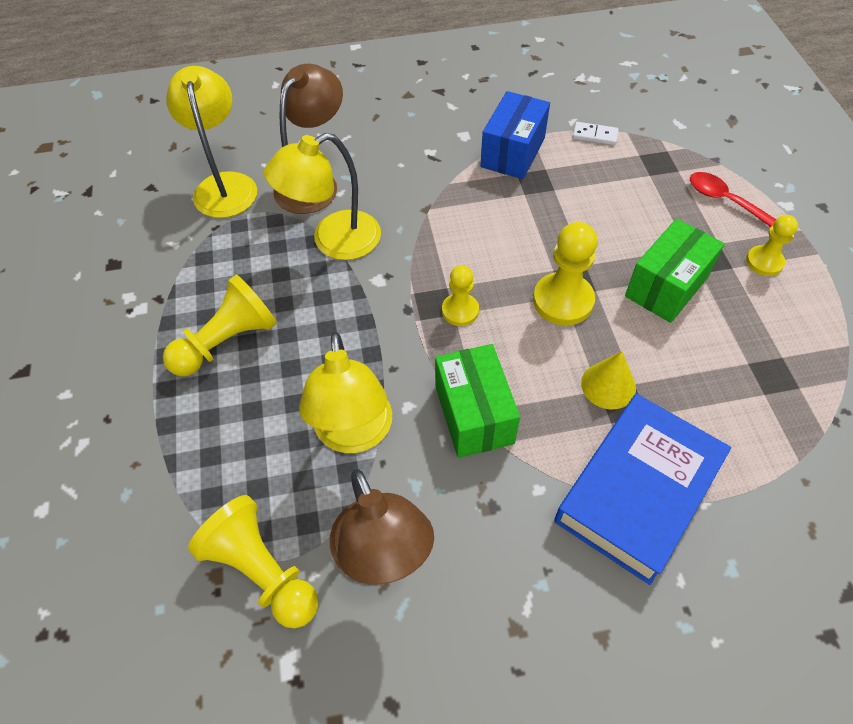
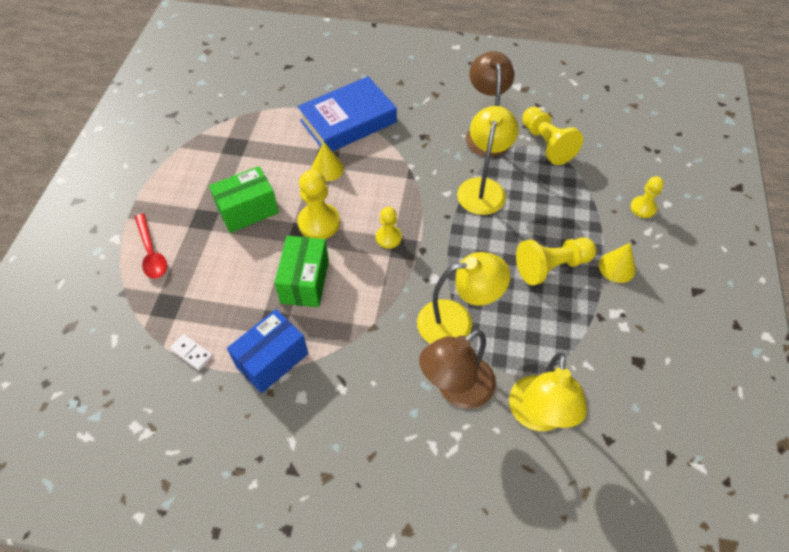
camera: 160 degrees left, 0 degrees up
(134, 370) = (617, 267): none -> yellow cone
(474, 414) = (411, 177): green box -> green box (305, 281)
(764, 262) = (173, 205): yellow pawn -> yellow pawn (643, 208)

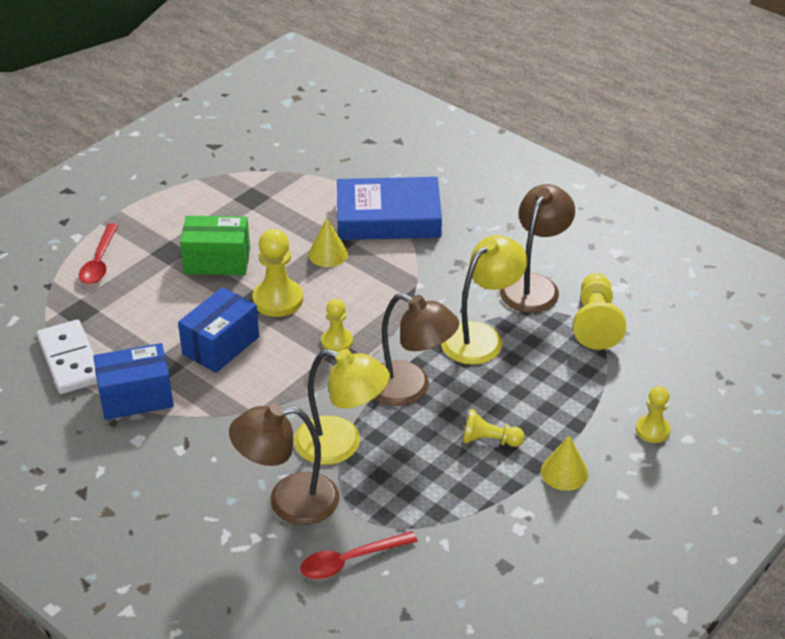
camera: 30 degrees right, 15 degrees down
(192, 353) = (70, 360): white domino -> white domino, size x2.04
(305, 281) = (221, 345): green box -> blue box
(468, 252) = (410, 389): none -> brown lamp
(537, 416) = (350, 561): yellow lamp -> red spoon
(551, 266) = (489, 440): yellow pawn -> yellow pawn, size x0.61

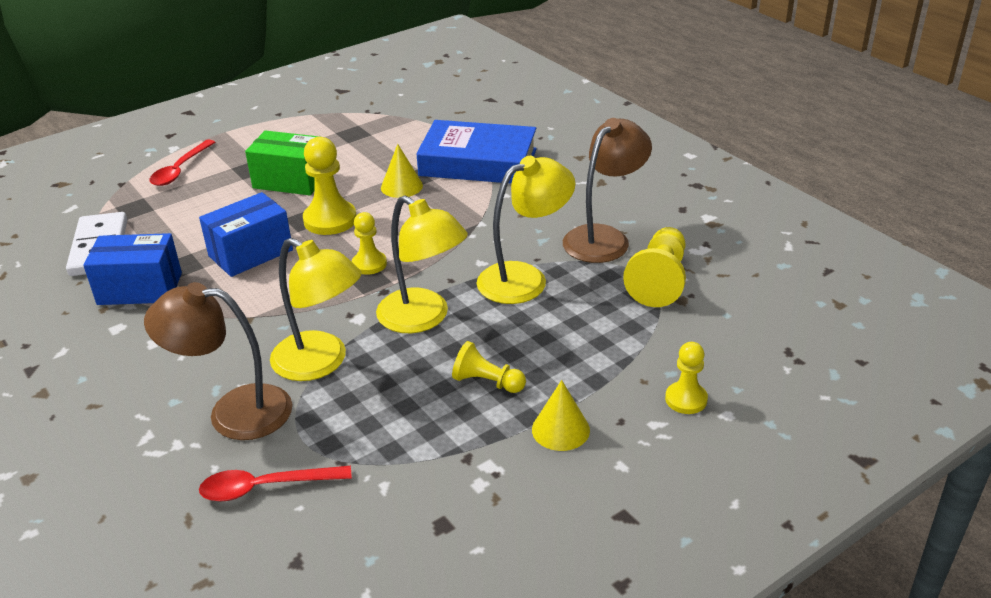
camera: 15 degrees right, 5 degrees down
(410, 389) = (423, 318): brown lamp -> yellow lamp

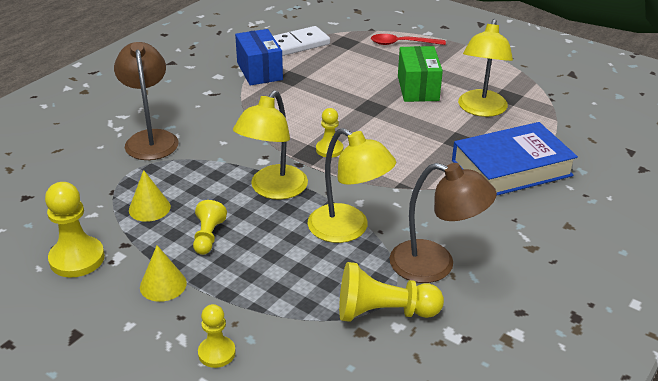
camera: 70 degrees right, 0 degrees up
(250, 253) = (317, 98): blue box -> none
(265, 487) = (85, 169): red spoon -> none
(321, 363) = (207, 158): yellow lamp -> yellow lamp (481, 110)
(330, 220) = (377, 118): yellow pawn -> yellow pawn (77, 259)
(401, 186) = (444, 138): yellow cone -> yellow cone (149, 208)
(478, 162) = (511, 168): blue book -> blue book turned 75 degrees clockwise

